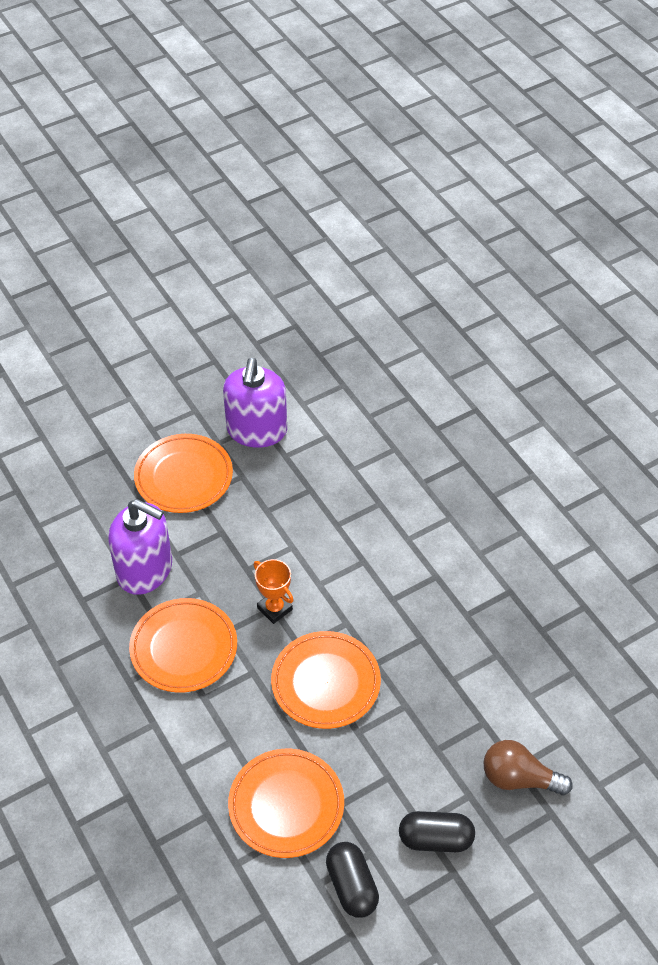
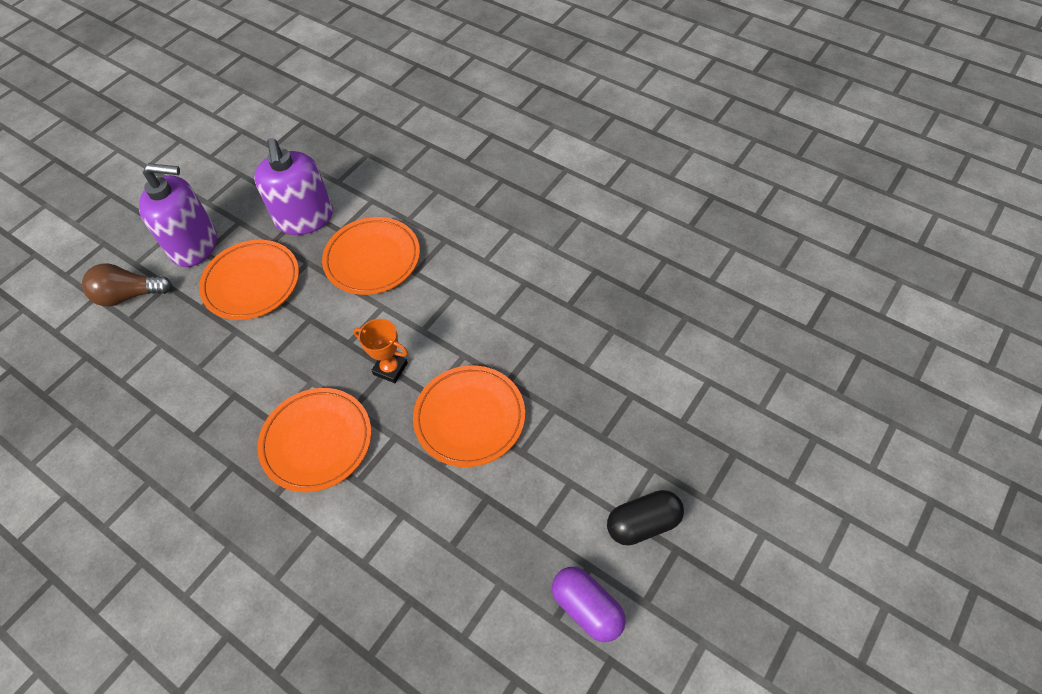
camera: 20 degrees left, 5 degrees up
(145, 570) = (247, 382): purple soap dispenser -> purple soap dispenser (194, 245)
(286, 805) = (485, 554): orange plate -> orange plate (372, 259)
(352, 886) = (587, 608): black capsule -> purple capsule
(519, 778) = (689, 432): brown light bulb -> brown light bulb (129, 295)

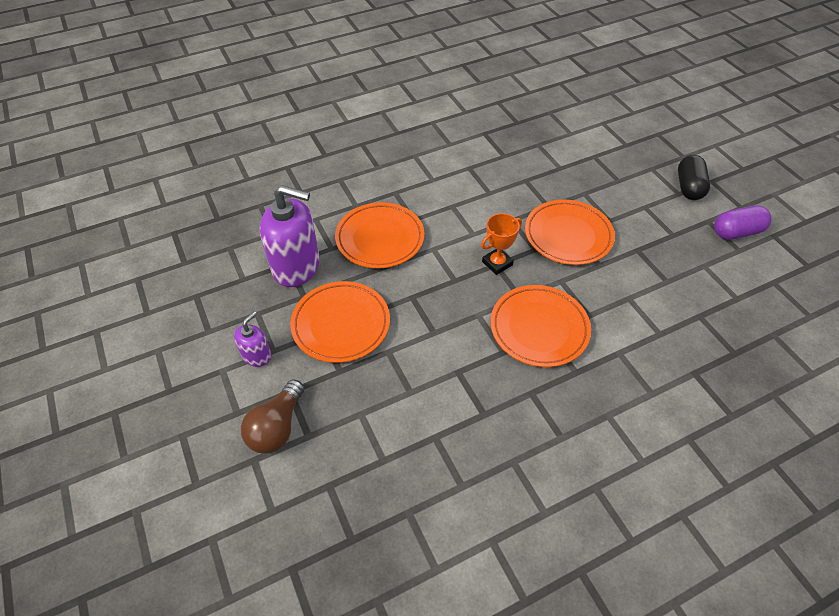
camera: 65 degrees left, 5 degrees down
(194, 245) = (257, 355): purple soap dispenser -> purple soap dispenser, size x0.49

